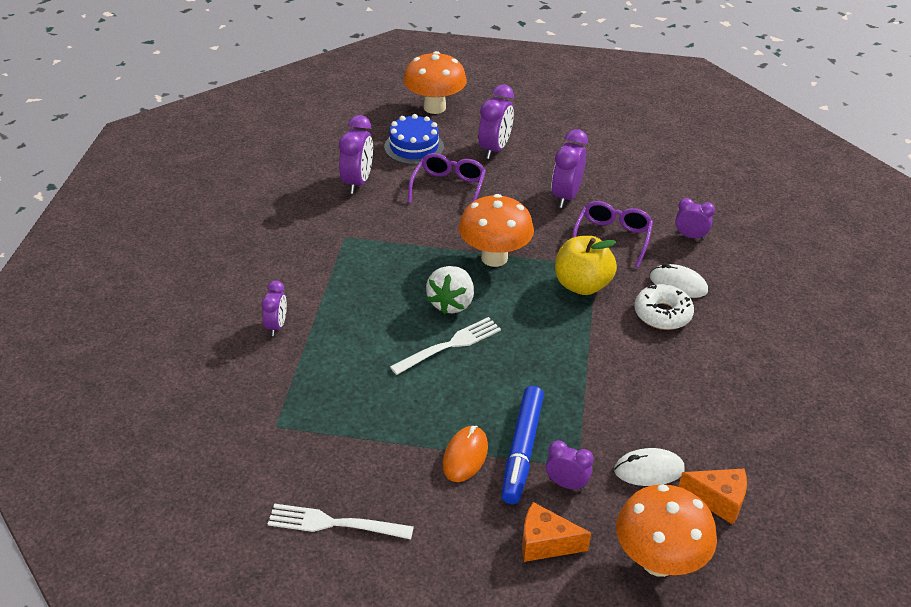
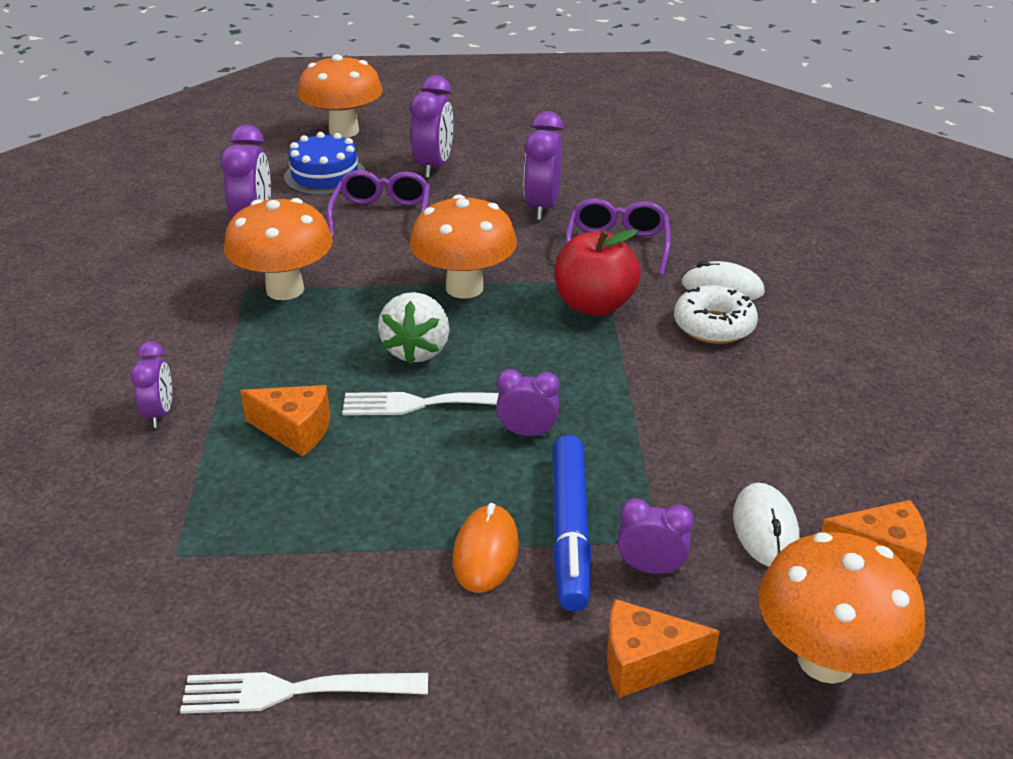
camera: 10 degrees left, 5 degrees down
(361, 352) = (295, 431): none -> orange cheese
(370, 241) = (285, 289): none -> orange mushroom
(449, 345) = (427, 404): white fork -> white fork turned 135 degrees counterclockwise
(582, 285) = (594, 305): yellow apple -> red apple
(649, 470) = (765, 529): white mouse -> white mouse turned 75 degrees counterclockwise
(690, 236) = (718, 232): purple clock -> purple clock (527, 433)

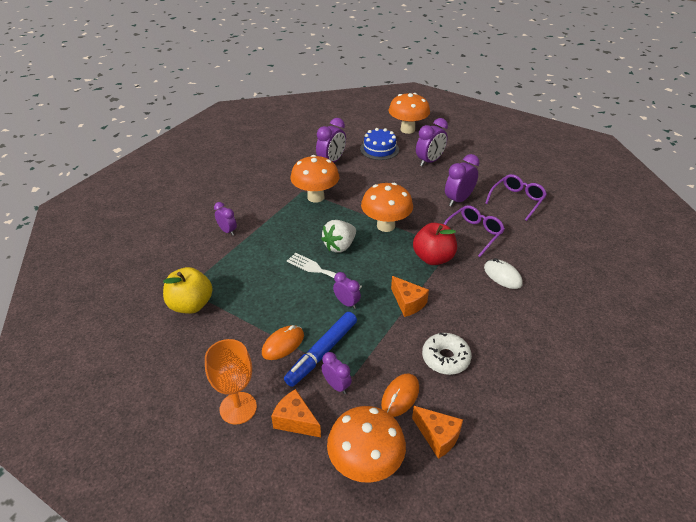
camera: 35 degrees right, 5 degrees up
(160, 414) = (227, 231): purple clock -> purple clock turned 75 degrees counterclockwise
(221, 578) = (191, 305): none -> yellow apple
(295, 431) = (264, 260): orange cheese -> orange cheese (408, 303)
(295, 691) = (176, 359): white fork -> none
(382, 215) = (385, 177): purple glasses -> purple glasses (517, 200)
(518, 703) = (238, 408): none -> orange goblet
(714, 325) = (478, 292): white donut -> white donut (445, 358)
(765, 529) = (400, 396): white mouse -> orange mouse

